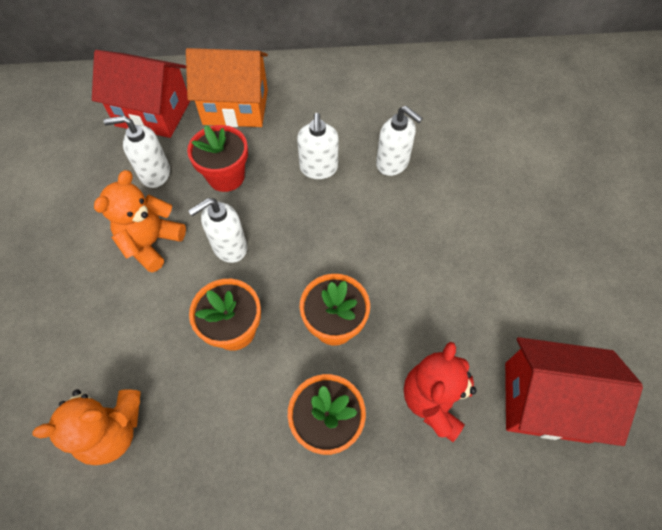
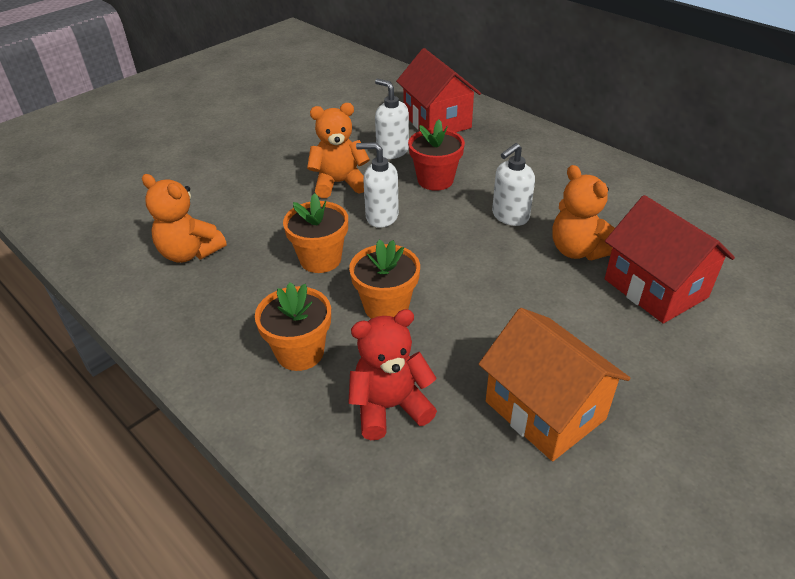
camera: 50 degrees right, 20 degrees down
(235, 107) = (499, 148): orange house -> orange house (545, 410)
(393, 163) = (578, 250): white soap dispenser -> orange teddy bear
(545, 401) = (480, 492): red house -> red house (655, 288)

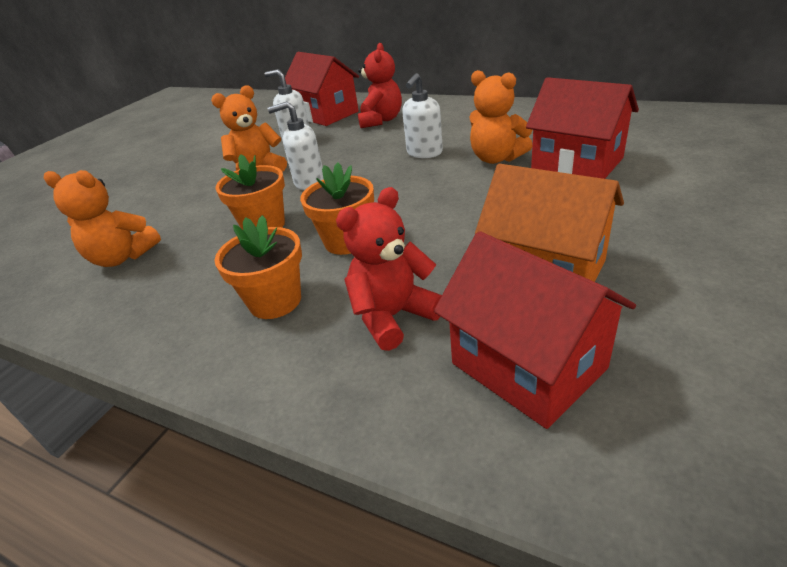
camera: 15 degrees left, 5 degrees down
(435, 180) = (345, 148): red flower pot -> none
(475, 499) = (528, 365): none -> red house
(488, 151) = (381, 120): none -> red teddy bear

